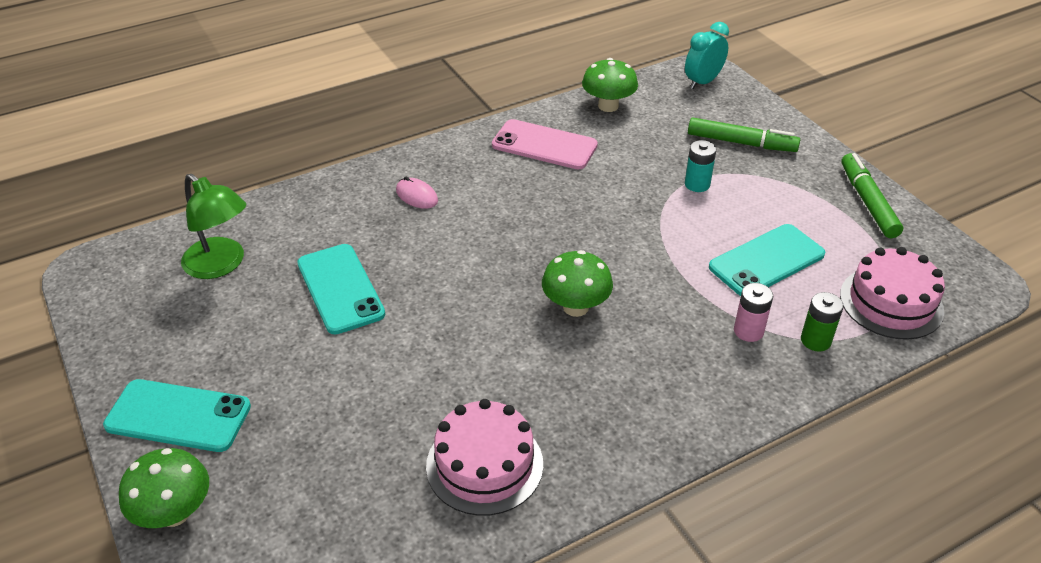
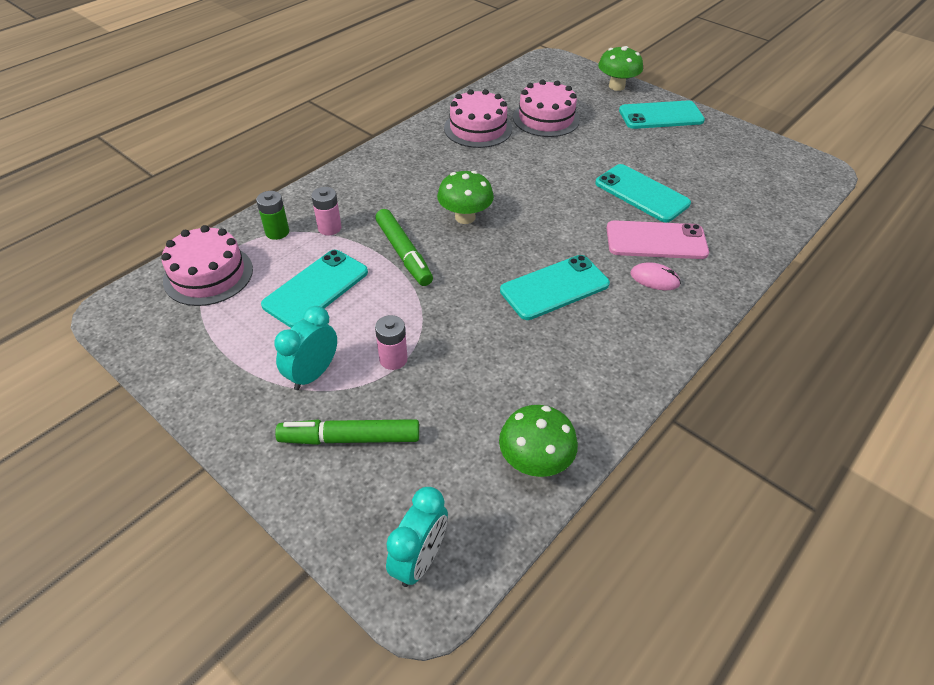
camera: 160 degrees right, 5 degrees up
(221, 265) = (740, 190): green lamp -> none
(361, 459) = (546, 118): none -> pink cake
(520, 209) = (554, 287): none -> turquoise phone
(544, 145) = (576, 371): pink phone -> pink phone (656, 240)
(697, 184) = (393, 359): turquoise battery -> pink battery
(770, 188) = (313, 374): none -> turquoise clock
(867, 202) = (204, 382): green marker -> green marker (403, 253)

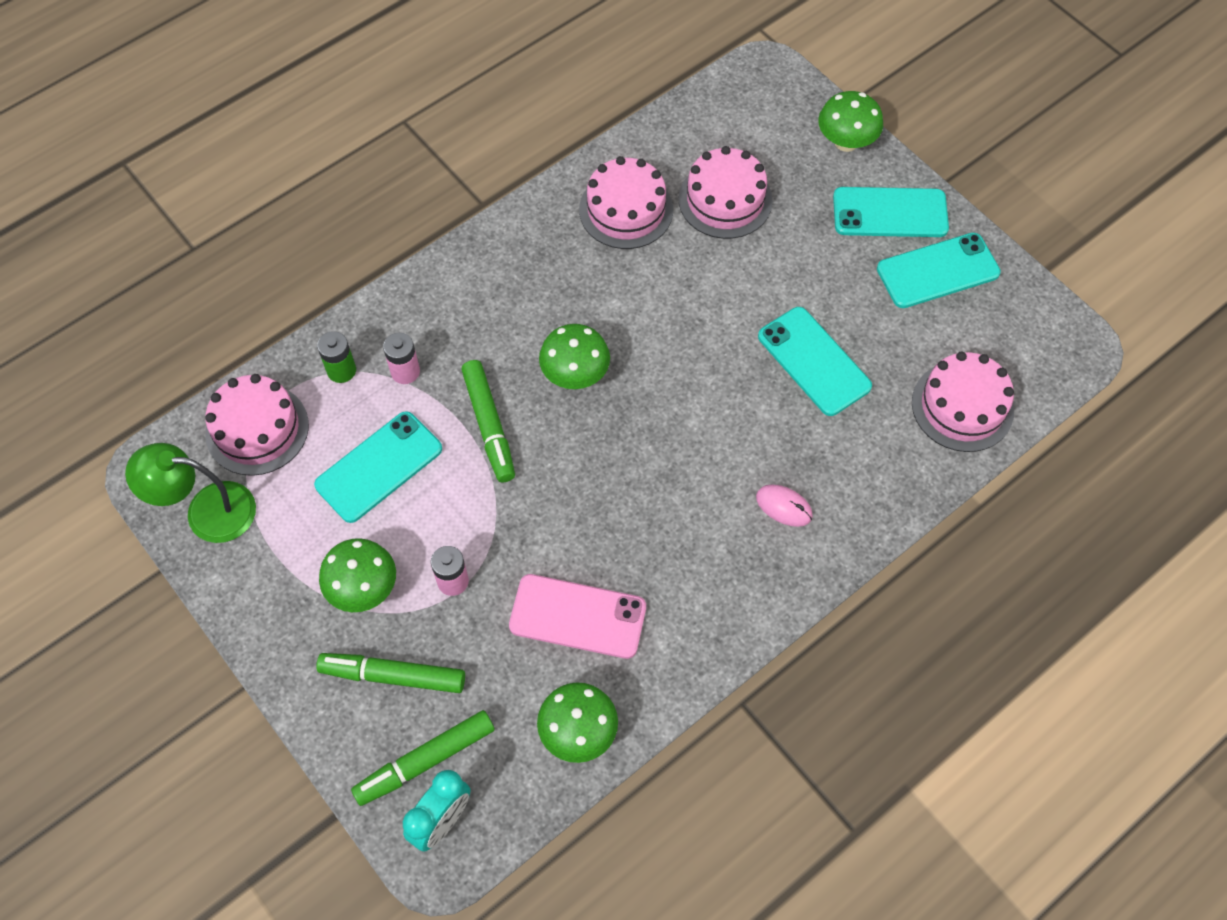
camera: 10 degrees right, 15 degrees up
(164, 334) = (206, 511): none -> green lamp
(313, 374) = (363, 589): turquoise clock -> green mushroom
(393, 506) = (425, 761): none -> green marker
(554, 287) = (658, 503): turquoise phone -> turquoise phone (937, 271)
(656, 240) = (806, 445): pink phone -> pink phone (578, 616)
(760, 207) = (962, 406): none -> pink cake

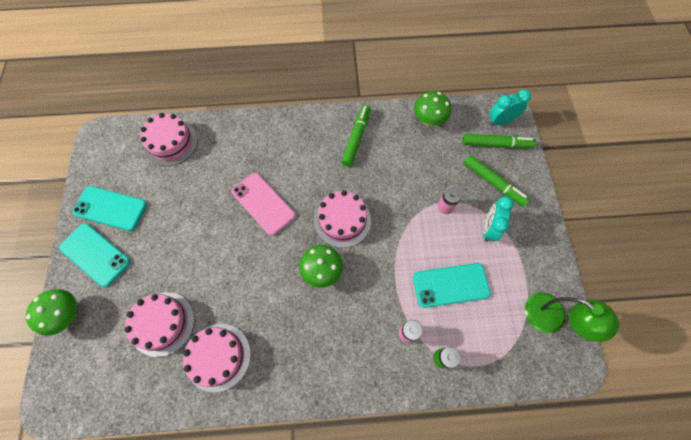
camera: 145 degrees left, 5 degrees up
(257, 429) = (506, 351): pink cake -> pink cake (342, 220)
(363, 589) = (488, 228): green mushroom -> turquoise clock
(489, 425) = (382, 271): green marker -> green marker (356, 138)
(578, 616) = (400, 160): pink phone -> pink phone (263, 203)
(784, 506) = (281, 150): pink mouse -> none
(813, 361) = (209, 202): turquoise phone -> none

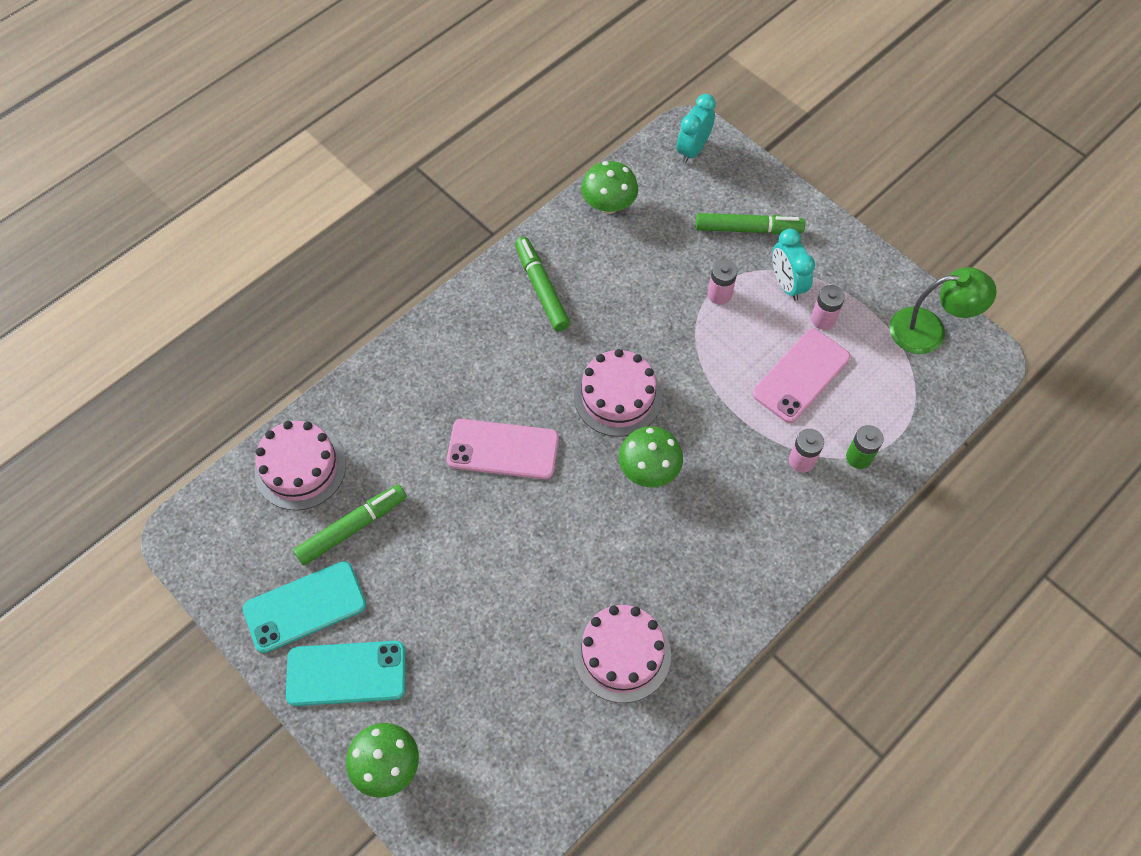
camera: 40 degrees left, 5 degrees down
(162, 323) = (519, 675): pink cake -> none
(450, 285) = (801, 376): turquoise phone -> pink phone
(492, 263) = (823, 319): none -> pink battery
(496, 144) = (712, 181): green marker -> green marker (352, 528)

